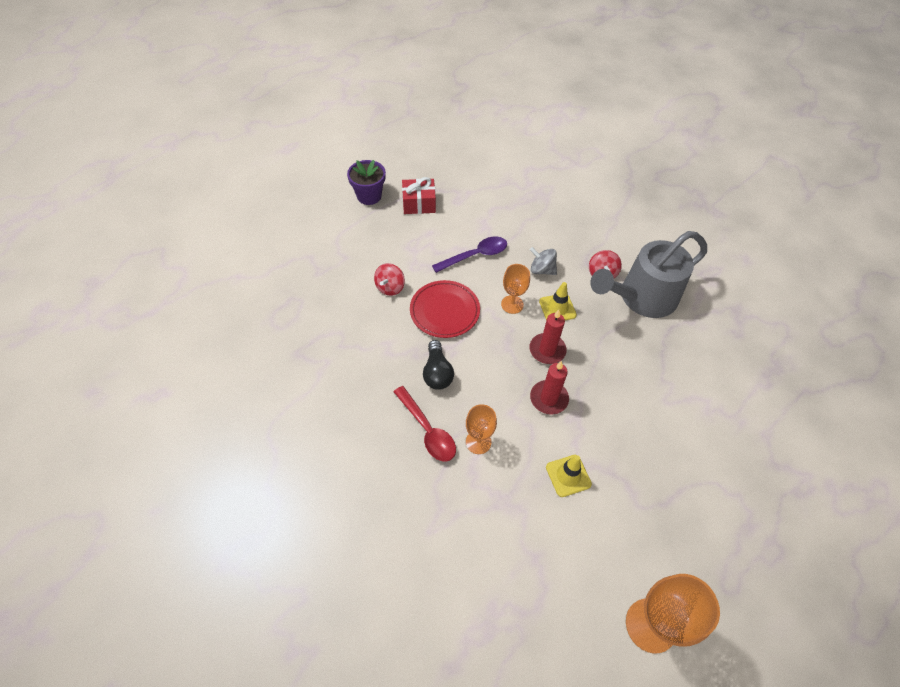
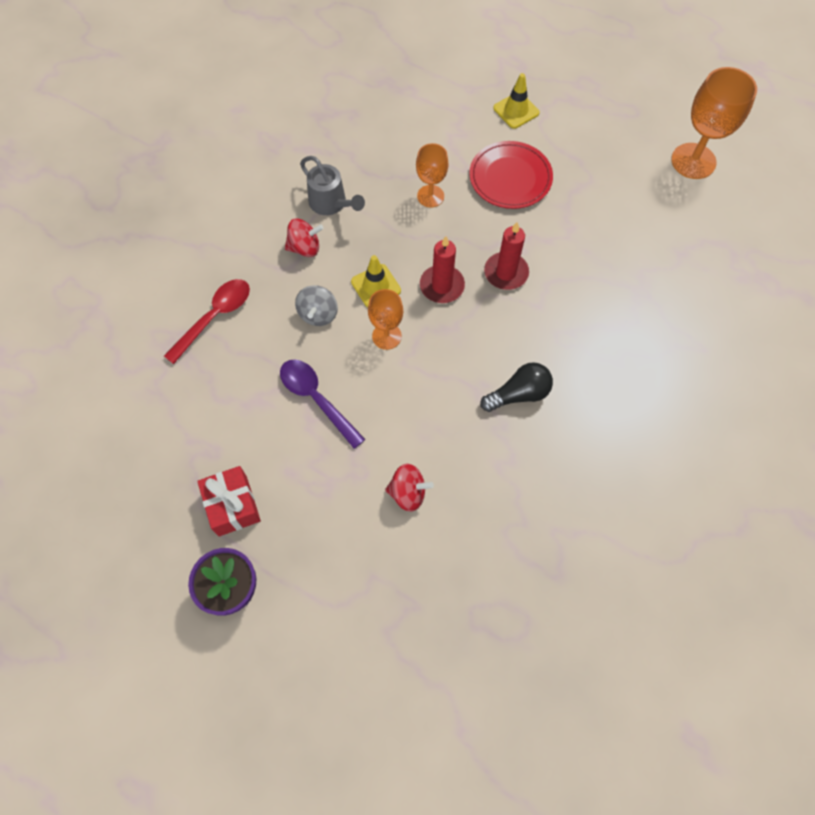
camera: 105 degrees left, 10 degrees up
(427, 430) = (596, 383): red spoon -> red spoon (214, 317)
(444, 311) = (424, 411): red plate -> red plate (510, 178)
(478, 442) = (587, 329): orange goblet -> orange goblet (430, 196)
(568, 475) = (587, 240): yellow traffic cone -> yellow traffic cone (516, 110)
(641, 298) = (331, 204): grey watering can -> grey watering can, size x0.53

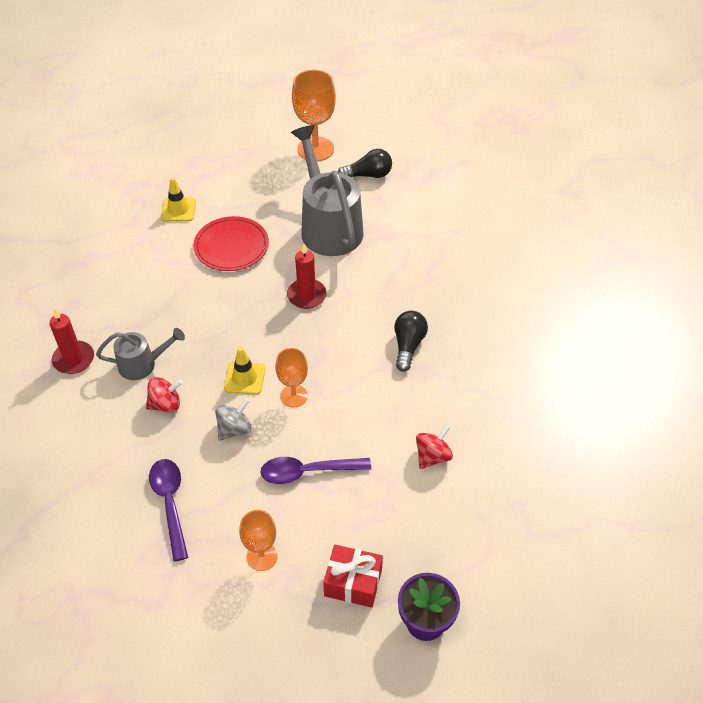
camera: 55 degrees left, 15 degrees down
(214, 317) = (170, 504): red spoon -> purple spoon
(305, 248) = (166, 404): red spinning top -> red spinning top turned 45 degrees clockwise
(318, 314) = (234, 429): grey spinning top -> grey spinning top turned 90 degrees counterclockwise
(430, 196) = (199, 300): orange goblet -> orange goblet (262, 556)
(442, 286) = (282, 338): red candle -> red candle (74, 359)
(606, 235) = (328, 225): none -> grey watering can
(703, 226) = (368, 175): none -> black light bulb

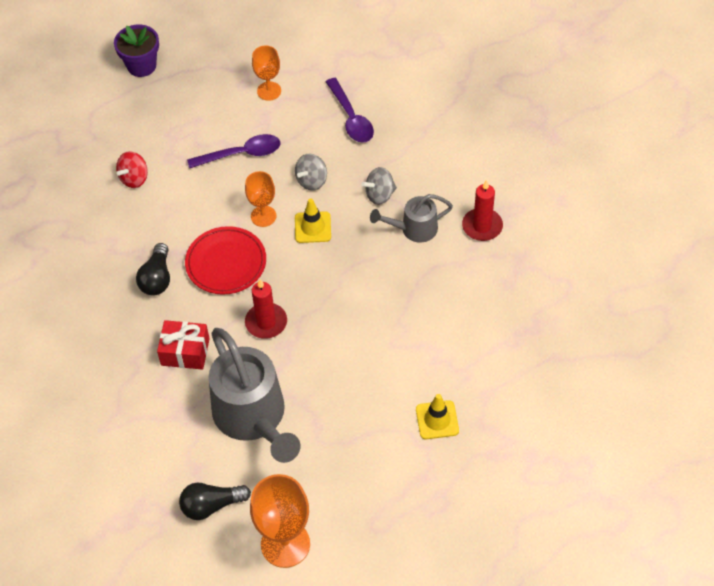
camera: 175 degrees right, 5 degrees up
(166, 404) = (379, 195): red spinning top -> grey spinning top
(231, 247) = (360, 374): red plate -> red plate (226, 263)
(353, 582) = (196, 82): red gift -> red gift (185, 352)

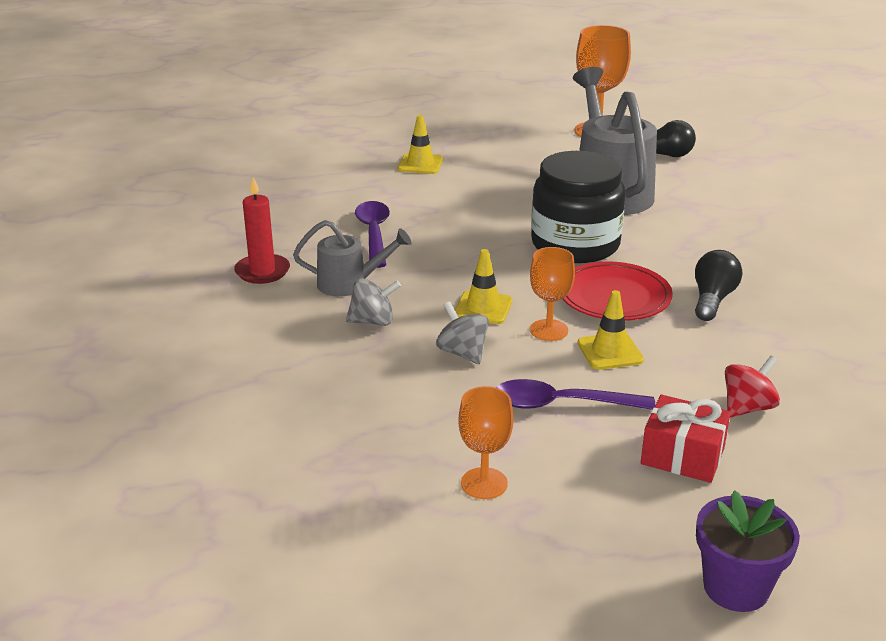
camera: 165 degrees left, 25 degrees down
(185, 352) = (679, 240): red gift -> red gift (682, 456)
(220, 206) = (610, 352): none -> yellow traffic cone
(266, 322) = (575, 244): red candle -> black jar
(312, 181) = (462, 353): grey spinning top -> grey spinning top turned 90 degrees counterclockwise
(351, 118) = (360, 415): purple spoon -> purple spoon (374, 234)

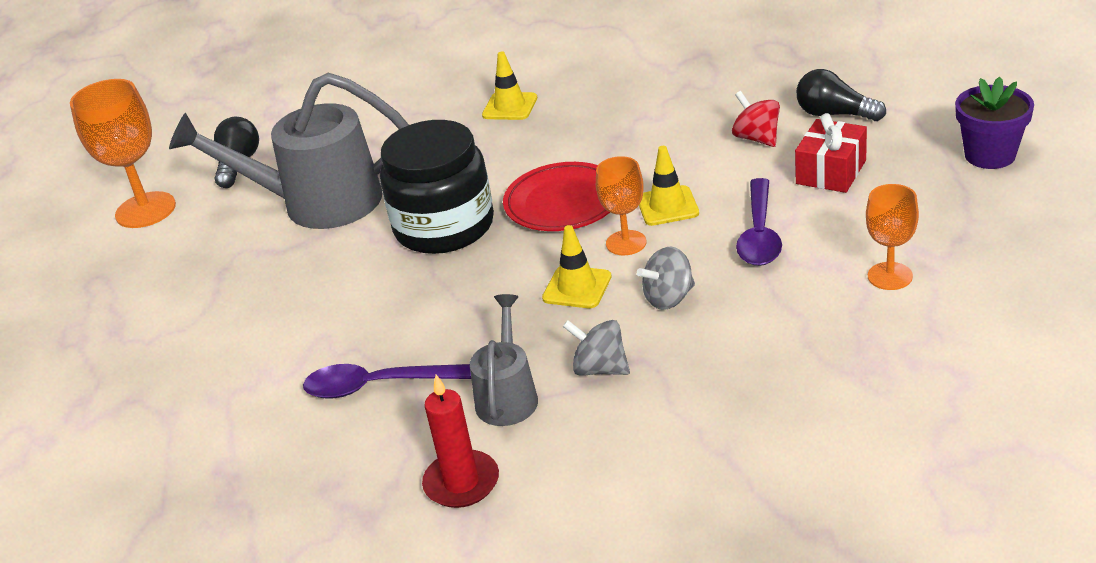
camera: 80 degrees left, 5 degrees up
(373, 321) = (600, 368): grey spinning top -> grey spinning top turned 60 degrees counterclockwise
(420, 164) = (177, 357): yellow traffic cone -> yellow traffic cone (510, 107)
(712, 299) = (574, 147): black light bulb -> black light bulb (834, 114)

